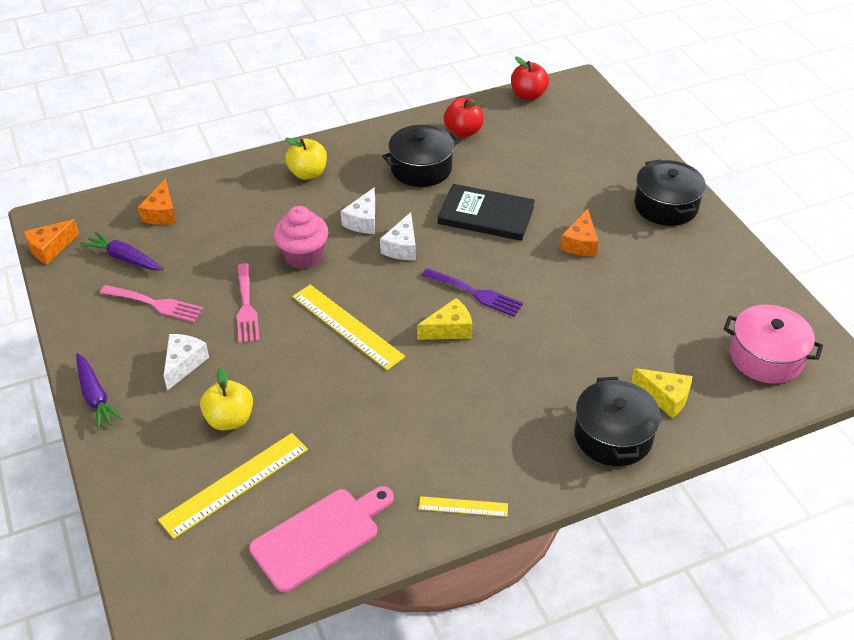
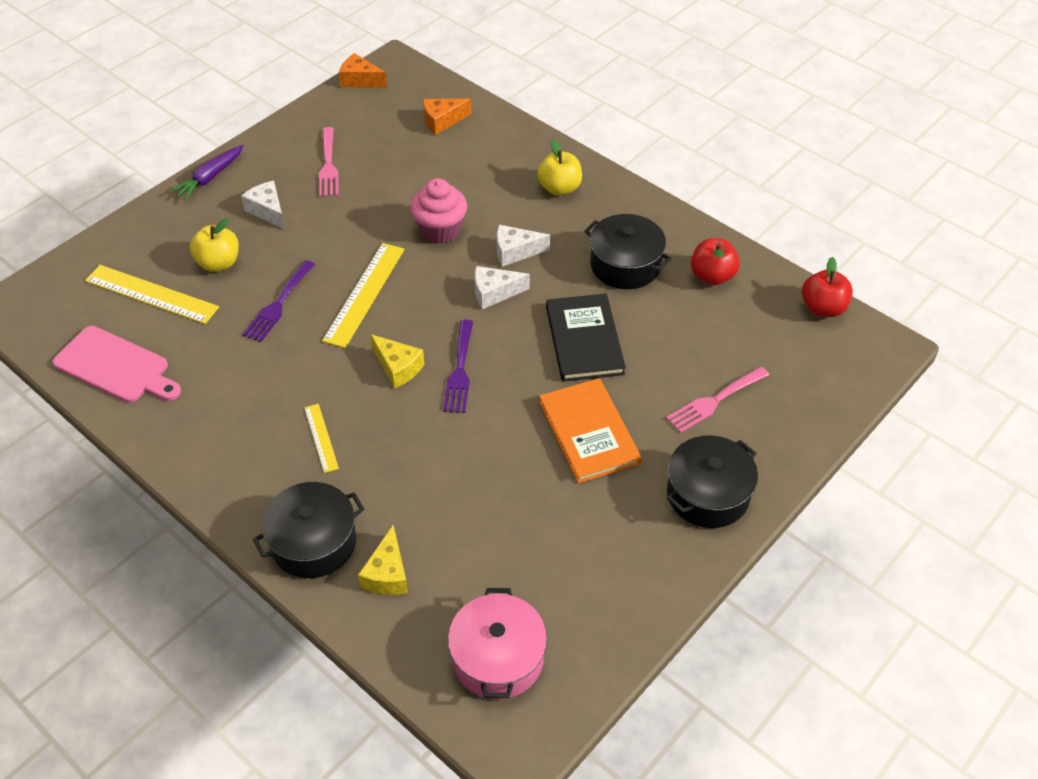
camera: 65 degrees right, 5 degrees up
(125, 258) = (372, 125): purple carrot -> none
(184, 364) = (268, 211): white cheese -> white cheese turned 120 degrees counterclockwise
(246, 307) = (354, 220): pink fork -> pink fork (714, 401)
(319, 388) = (278, 304): none -> purple fork
(463, 506) = (180, 451): yellow ruler -> yellow ruler (321, 437)
(580, 243) = (589, 432): orange cheese -> orange book

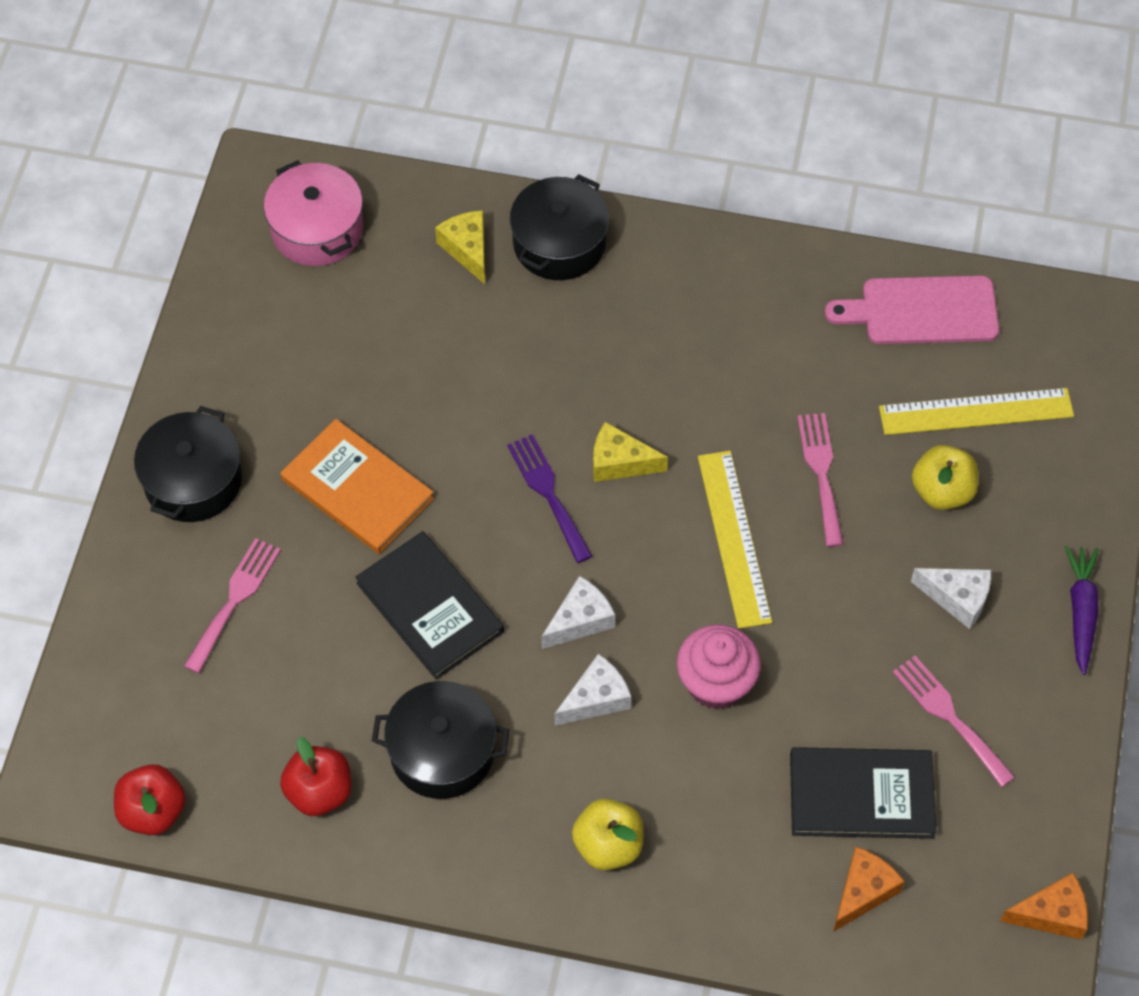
camera: 150 degrees right, 10 degrees up
(278, 304) = (821, 472): purple fork -> pink fork
(321, 437) = (637, 344): yellow ruler -> none
(407, 154) = (861, 795): none -> black book

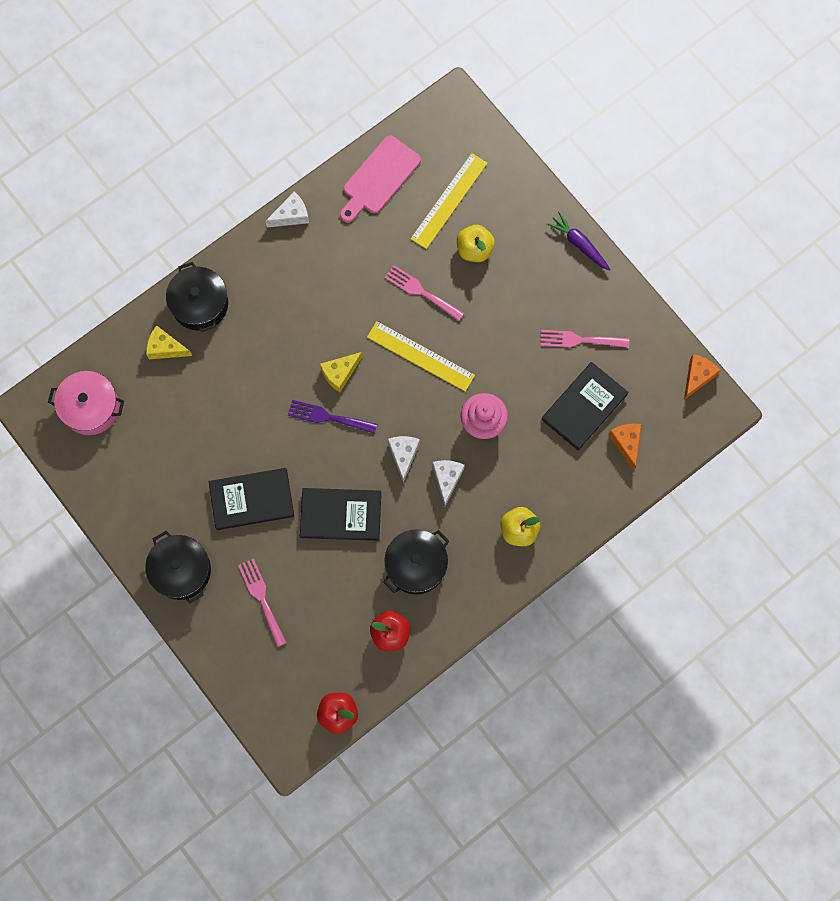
camera: 50 degrees left, 15 degrees up
(357, 489) = (251, 499): orange book -> black book
(957, 598) = (529, 288): white cheese -> white cheese (291, 215)

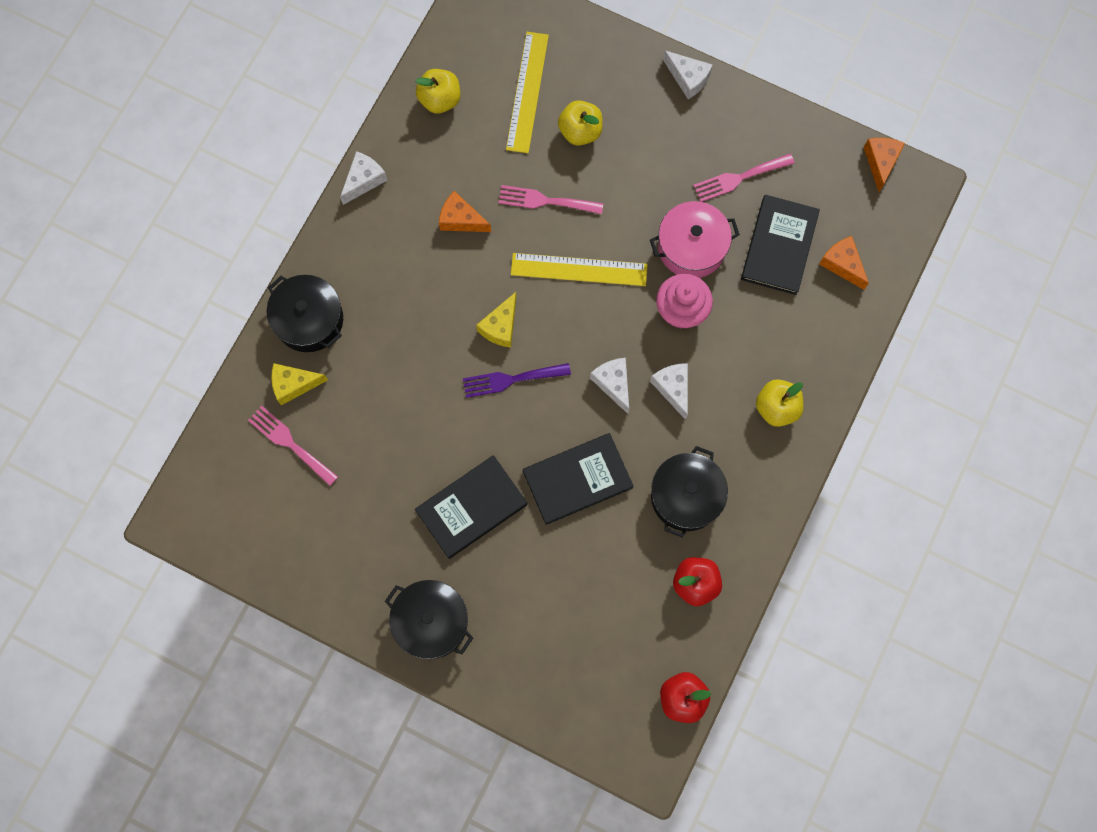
camera: 25 degrees left, 0 degrees up
(91, 407) = (241, 488): pink pot -> pink pot (691, 247)
(261, 598) = (536, 611): pink fork -> pink fork (290, 443)
(350, 278) = (461, 219): none -> orange cheese
(379, 178) = (440, 100): pink cutting board -> yellow apple
(579, 244) = (688, 78): purple carrot -> white cheese

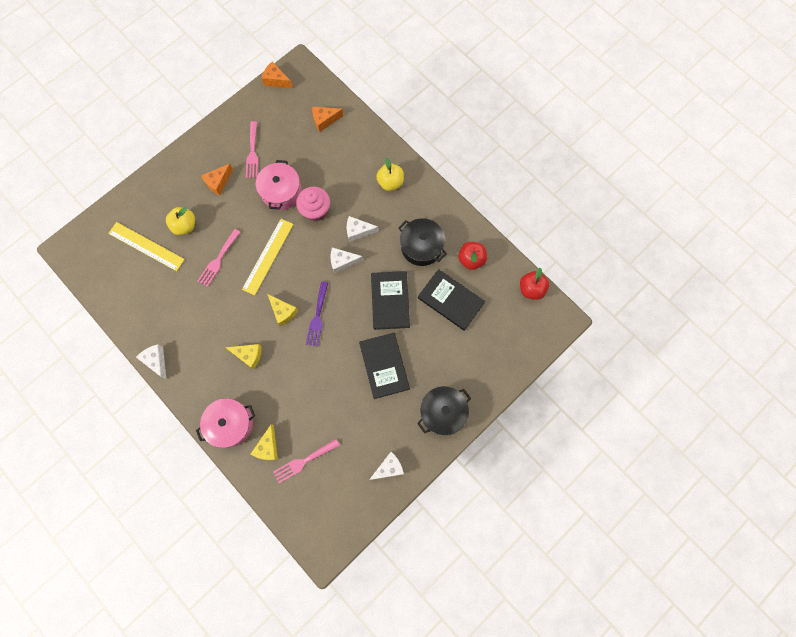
camera: 70 degrees left, 0 degrees up
(309, 320) = (231, 424): black pot -> pink pot
(417, 304) = (249, 355): none -> yellow cheese
(440, 100) = (126, 298): yellow apple -> none
(461, 219) = (208, 312): orange cheese -> orange cheese (218, 182)
(688, 78) = (181, 157): white cheese -> white cheese (389, 467)
(779, 246) = (300, 147): black book -> black book (450, 300)

